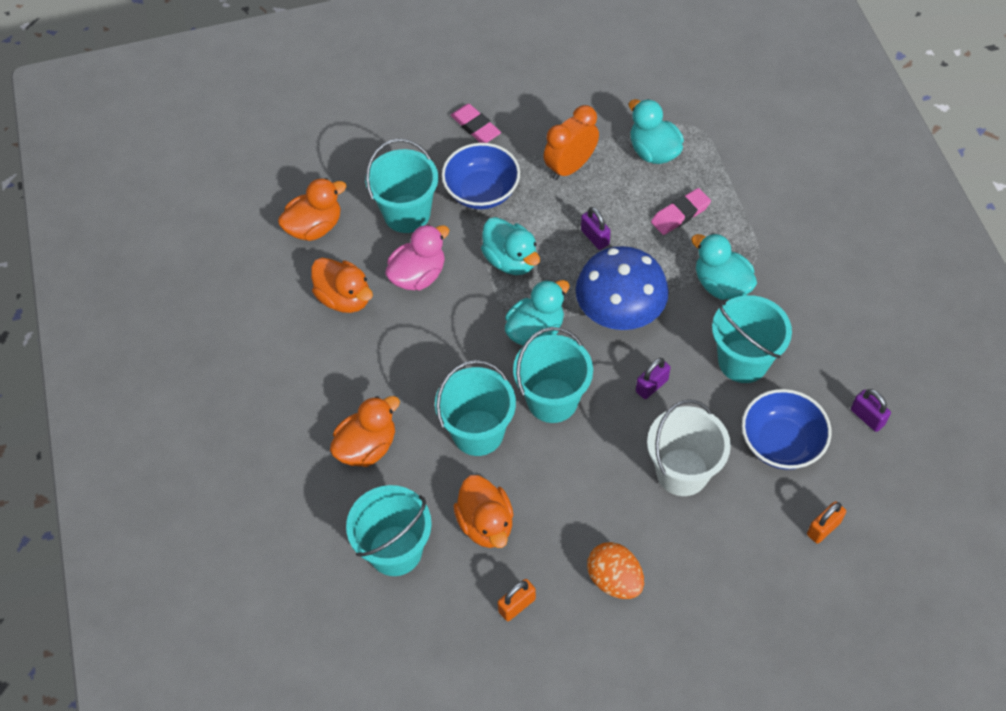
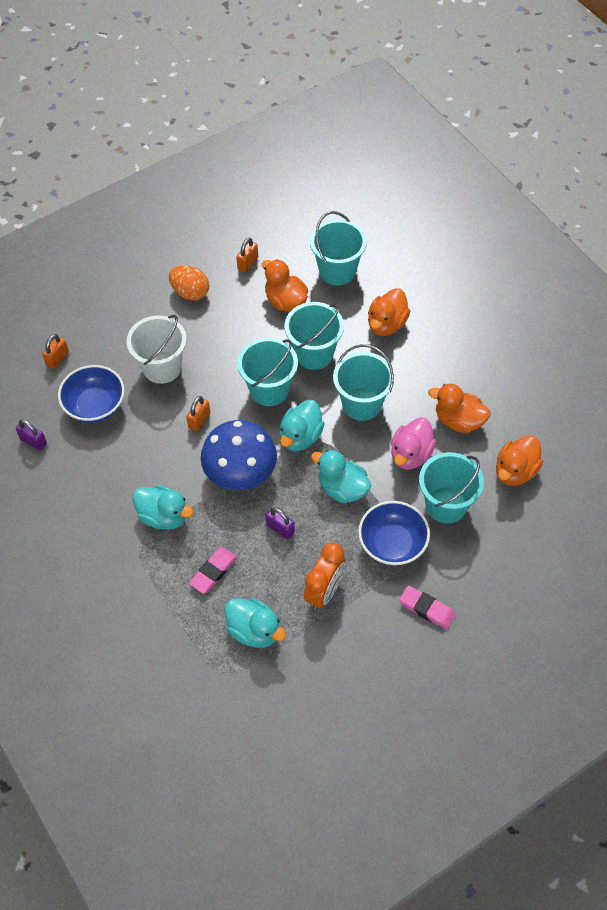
camera: 160 degrees right, 0 degrees up
(651, 386) = (199, 420): purple padlock -> orange padlock
(743, 361) = (134, 458): turquoise bucket -> turquoise bucket (362, 404)

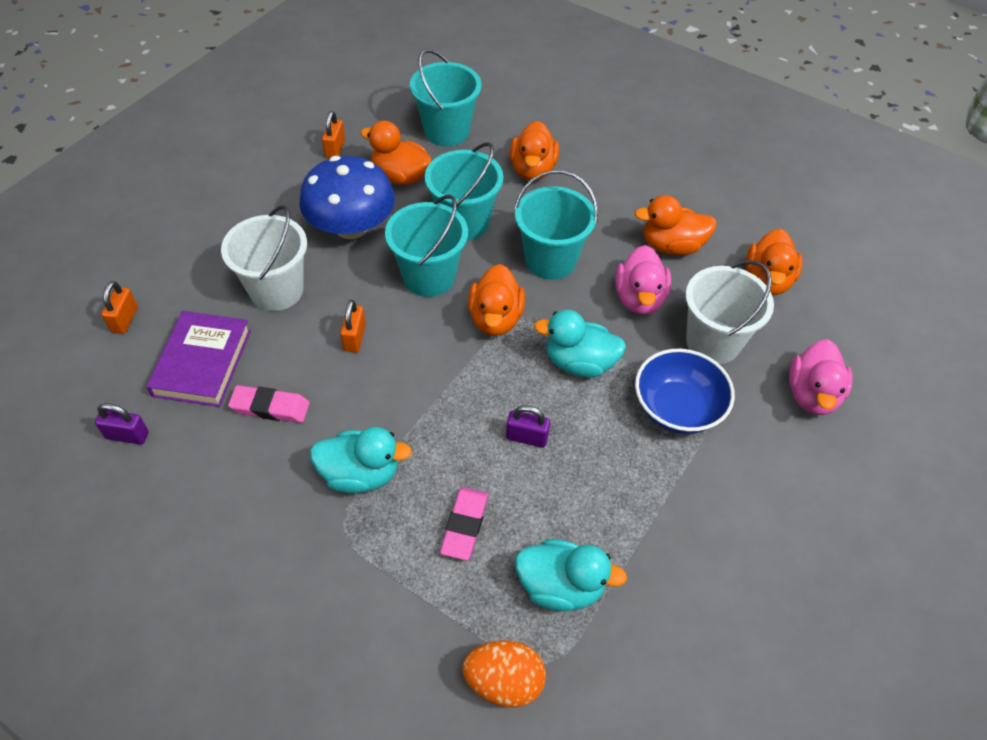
camera: 25 degrees left, 5 degrees down
(95, 406) = (202, 362): blue bowl -> purple book
(190, 292) = (277, 197): orange egg -> orange egg (504, 681)
(240, 471) = (439, 383): blue mushroom -> blue mushroom (351, 227)
(300, 437) = (495, 318): turquoise duck -> orange duck
(324, 591) = (626, 498): orange clock -> none
(426, 609) = (764, 474): pink eraser -> pink eraser (270, 407)
(446, 505) = (713, 342): turquoise bucket -> white bucket
(494, 567) = (812, 395): none -> pink duck

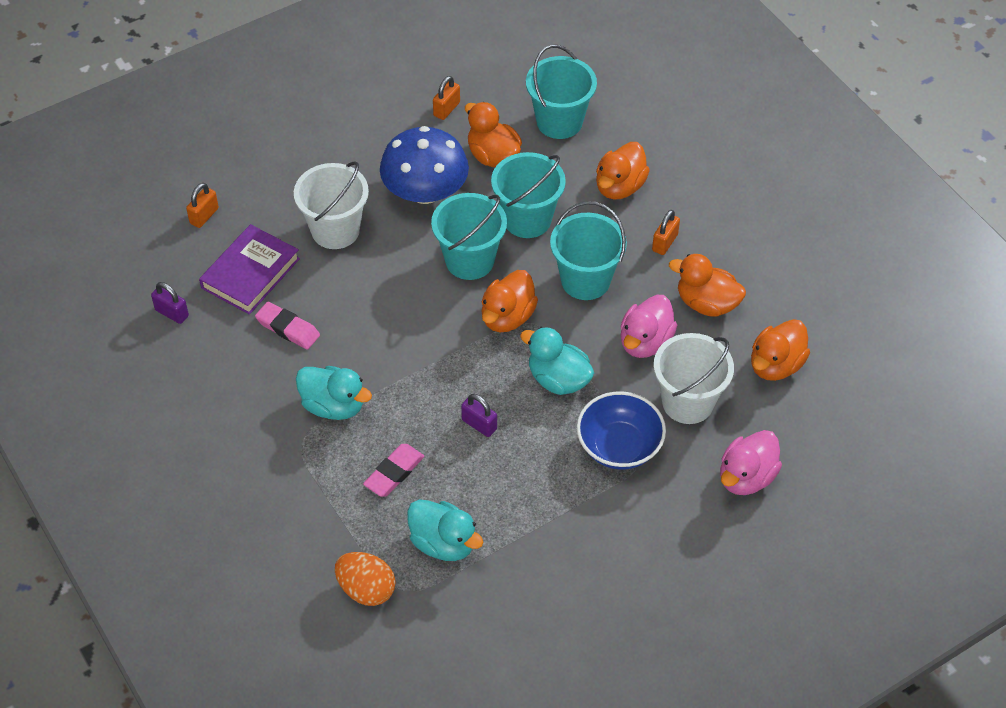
camera: 25 degrees right, 0 degrees up
(355, 338) = (380, 294): orange padlock -> orange padlock (664, 242)

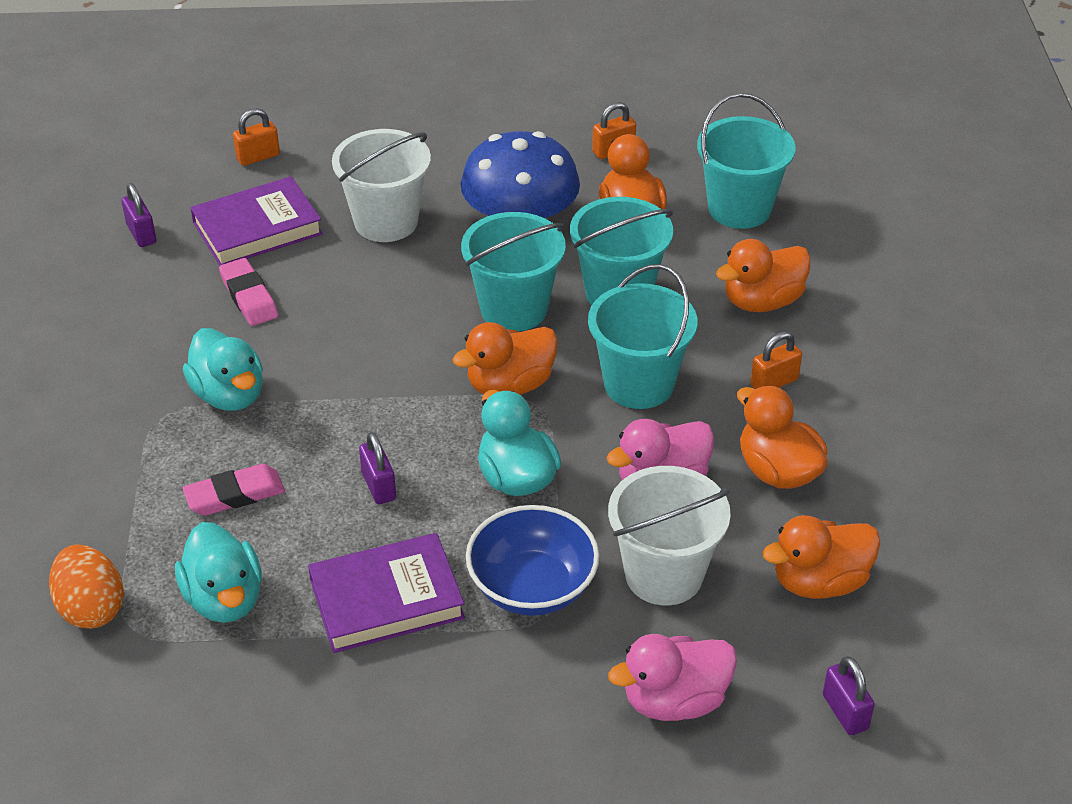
camera: 30 degrees right, 10 degrees down
(540, 495) = (386, 599): none -> purple book
(839, 438) = (845, 712): none -> purple padlock

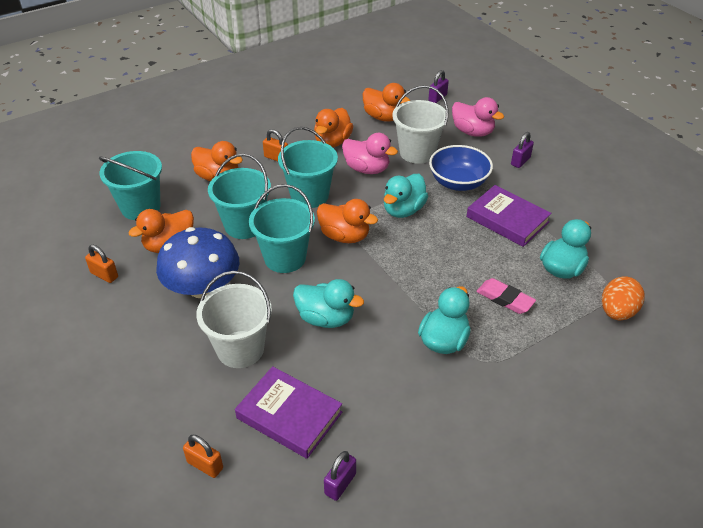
camera: 120 degrees left, 0 degrees up
(249, 297) = (359, 379): pink eraser -> none
(368, 306) = (326, 318): none -> turquoise duck
(378, 486) = (450, 251): purple padlock -> purple padlock (520, 161)

